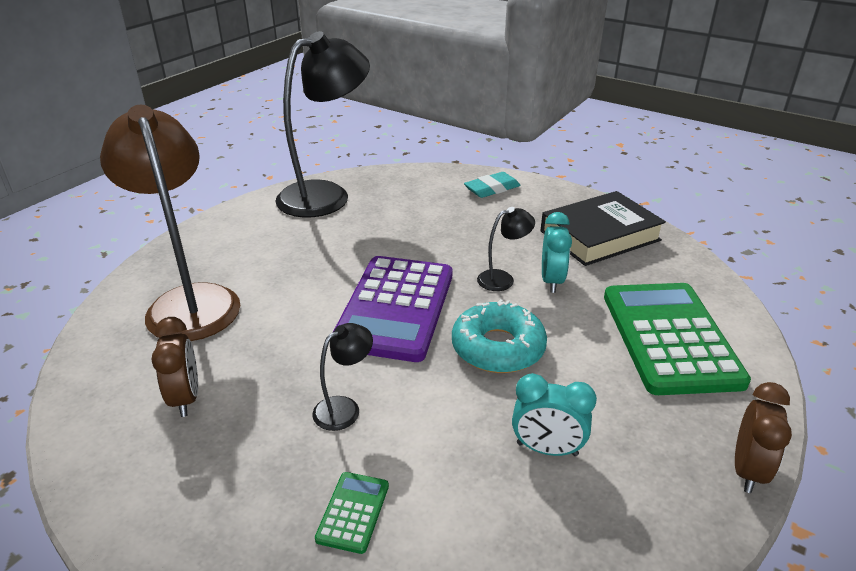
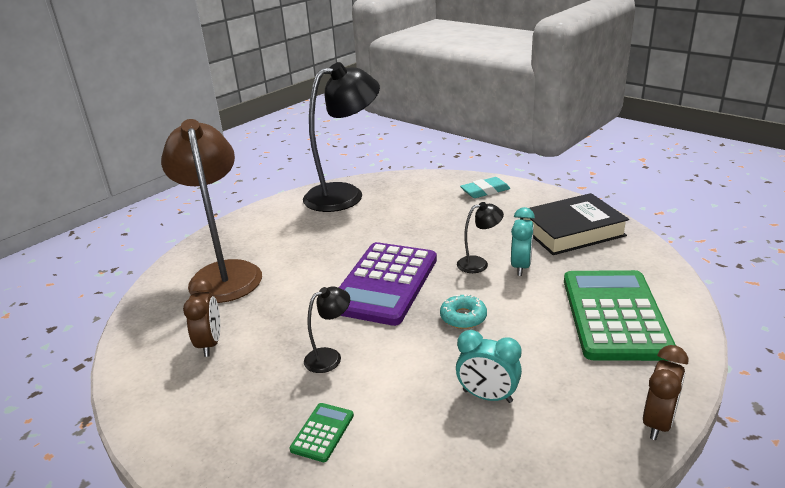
camera: 10 degrees right, 5 degrees down
(498, 348) = (463, 317): turquoise donut -> turquoise donut, size x0.59

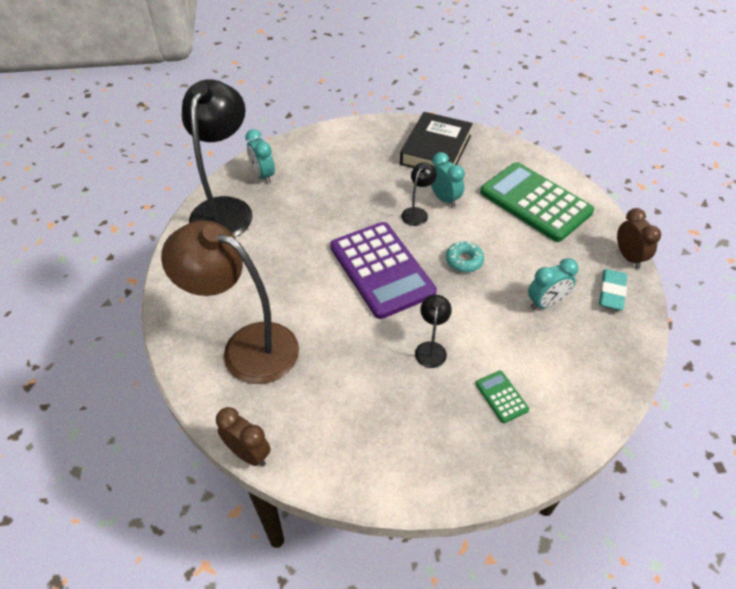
camera: 50 degrees left, 20 degrees up
(210, 344) = (338, 405): brown clock -> brown clock (248, 453)
(401, 187) = (263, 175): none -> turquoise clock
(485, 191) = (333, 144): turquoise eraser -> turquoise eraser (611, 292)

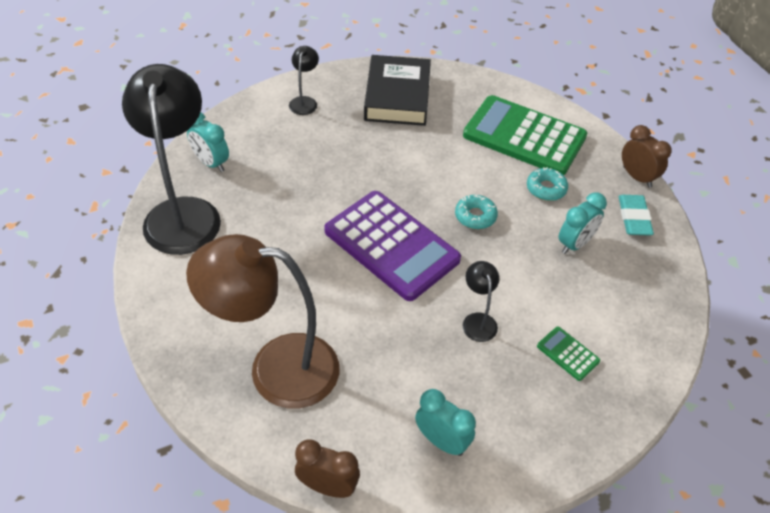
camera: 20 degrees left, 0 degrees up
(417, 213) = (405, 173): black lamp -> black lamp (304, 101)
(444, 199) = (428, 151): turquoise clock -> turquoise clock (441, 441)
(537, 250) = (546, 189): none -> turquoise donut

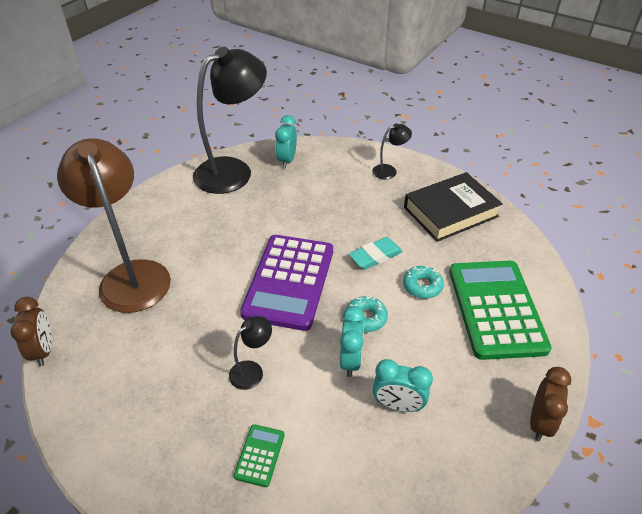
camera: 60 degrees right, 5 degrees down
(441, 441) = (115, 401): turquoise clock -> turquoise clock (350, 360)
(546, 189) = (447, 353): turquoise donut -> turquoise donut (422, 286)
(634, 218) = (479, 442): turquoise eraser -> turquoise eraser (375, 256)

